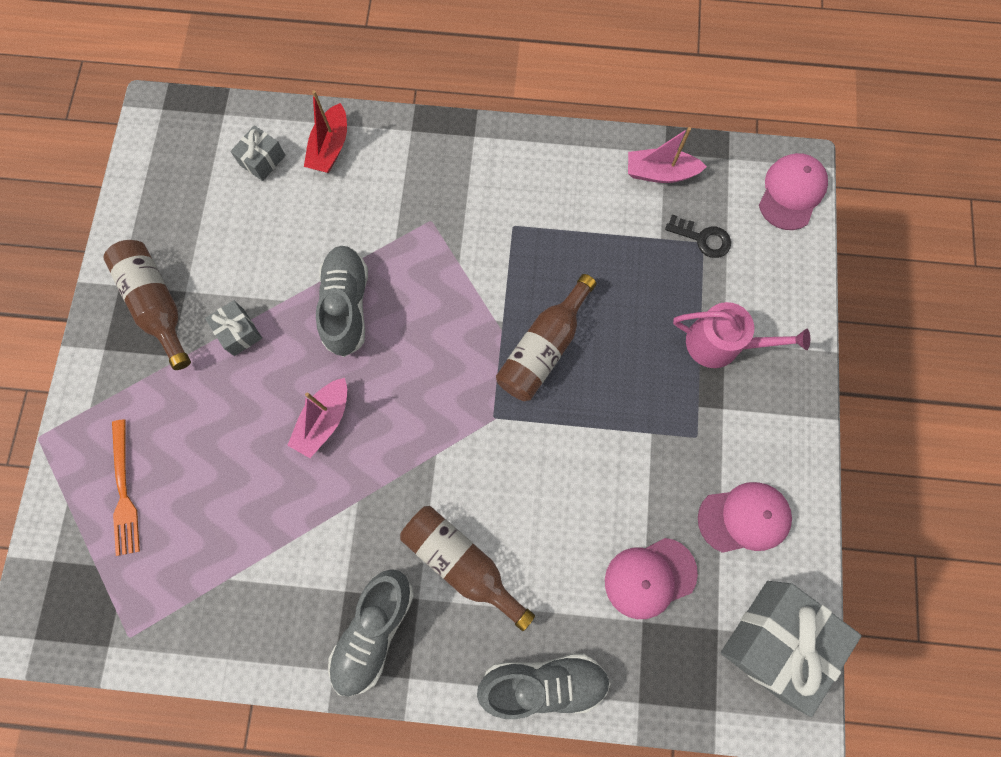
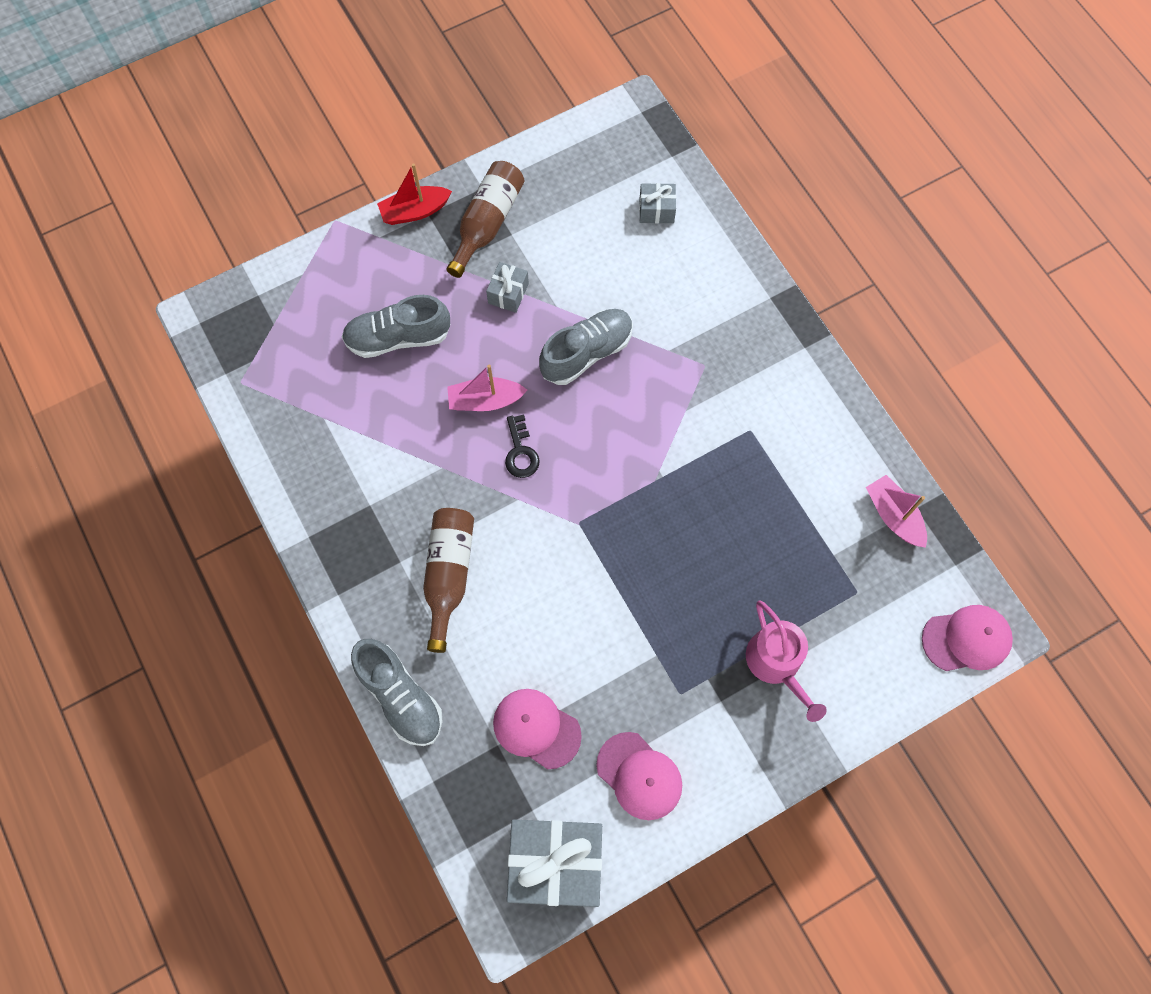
camera: 55 degrees right, 5 degrees down
(124, 491) = (337, 304): orange fork -> none
(330, 148) = (706, 250): red boat -> red boat (414, 211)
(374, 630) = (356, 545): grey shoe -> grey shoe (398, 337)
(543, 348) = (664, 523): brown bottle -> none
(702, 238) = (861, 589): black key -> black key (520, 452)

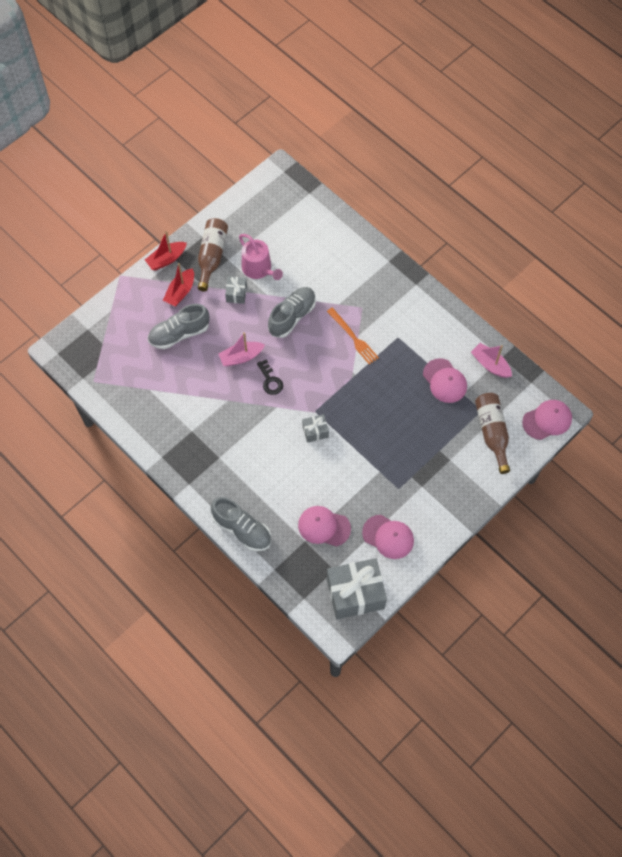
camera: 15 degrees left, 5 degrees down
(420, 269) = (180, 292): none -> red boat
(449, 575) = (249, 457): brown bottle -> brown bottle (492, 433)
(656, 210) = (309, 226): grey gift -> grey gift (315, 431)
(676, 412) = (353, 337): none -> orange fork
(777, 663) = (447, 459): pink watering can -> pink watering can (259, 269)
(809, 525) = (444, 381): none -> pink cap

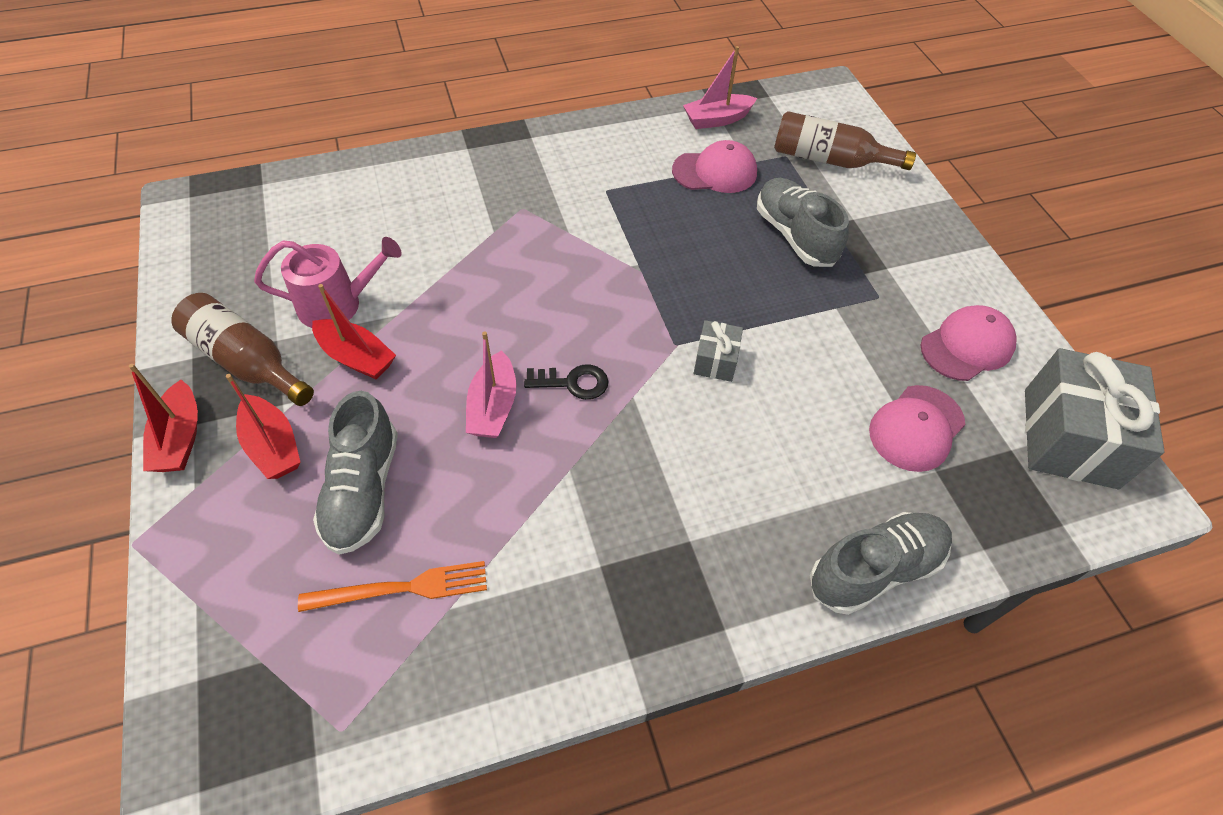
camera: 65 degrees left, 10 degrees down
(236, 293) = (356, 357): grey gift -> red boat
(292, 317) = (469, 299): grey shoe -> grey shoe (795, 236)
(353, 337) = (568, 239): orange fork -> orange fork (402, 588)
(547, 420) = (836, 104): pink cap -> none

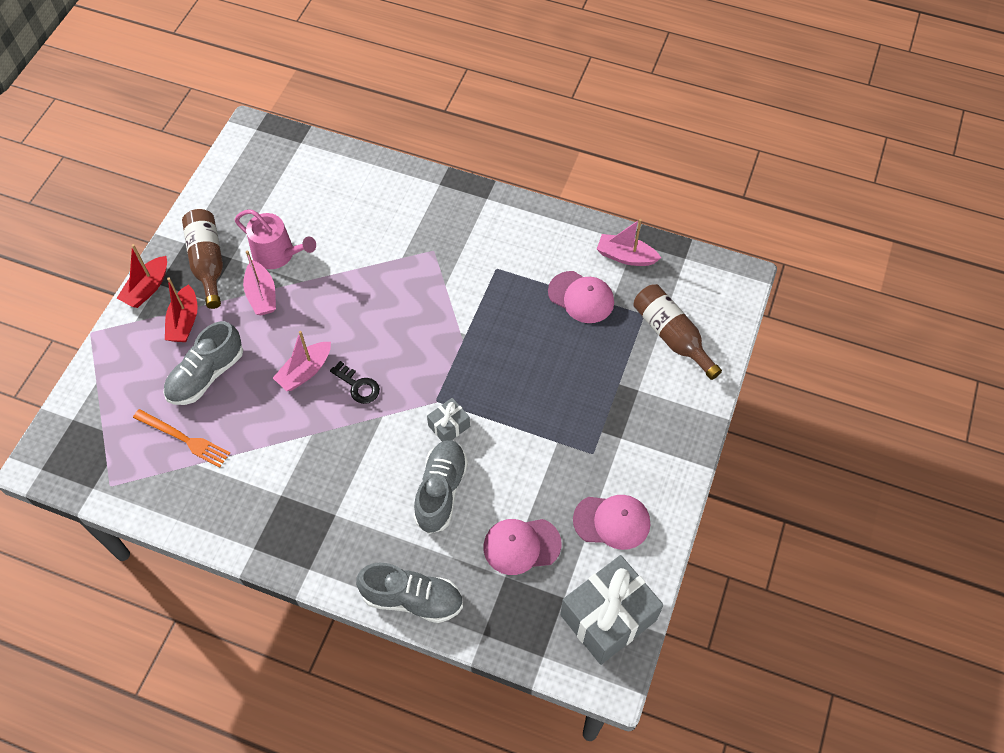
camera: 40 degrees right, 5 degrees up
(356, 357) = (262, 295): red boat -> pink boat
(795, 236) = (584, 377): grey shoe -> grey shoe (441, 491)

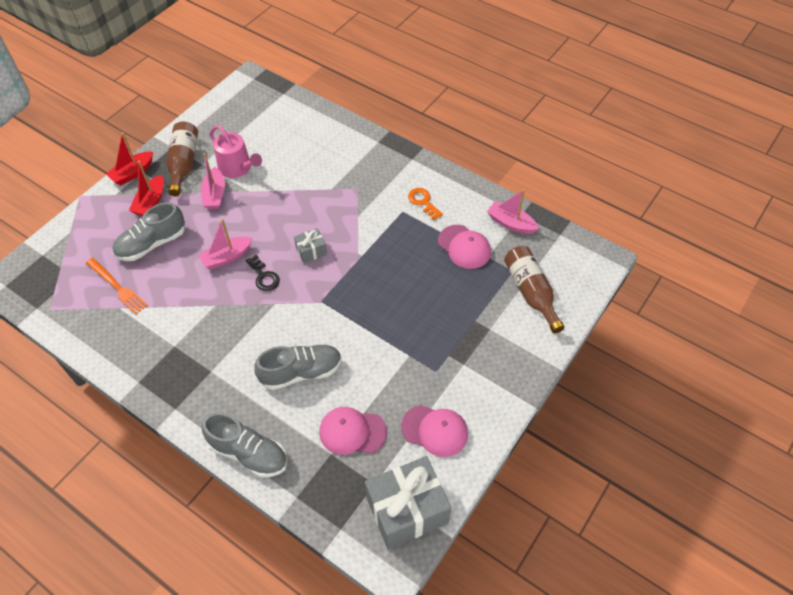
camera: 15 degrees right, 5 degrees down
(441, 491) = (301, 372): grey shoe -> grey shoe turned 45 degrees clockwise
(449, 426) = (324, 323): grey gift -> grey gift (311, 251)
(517, 251) = (423, 202): none -> orange key

